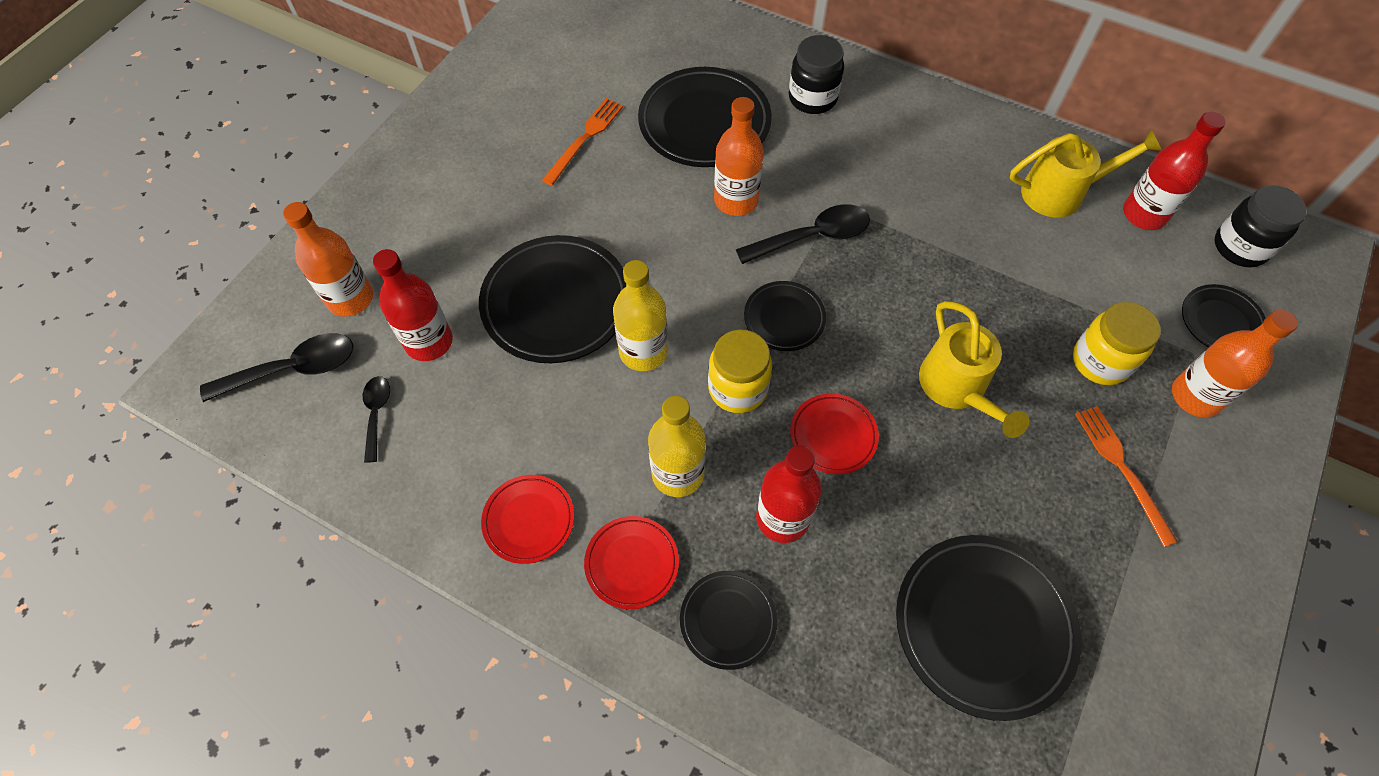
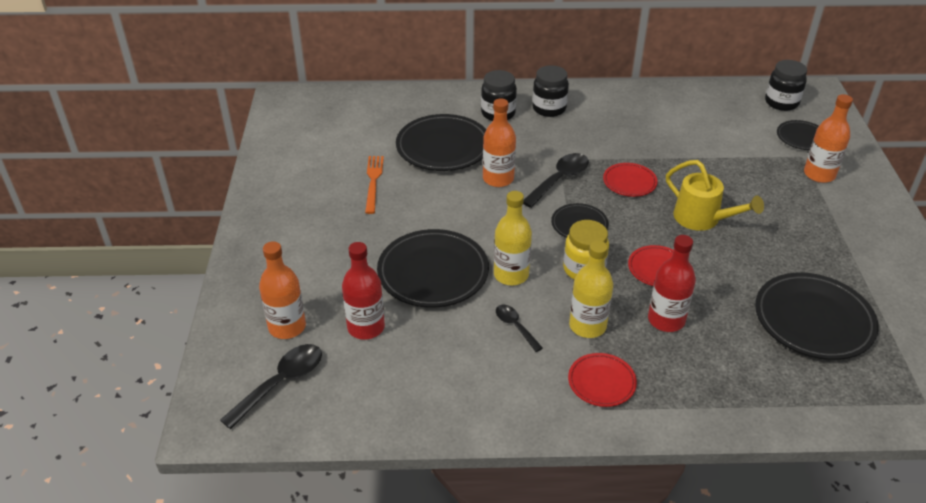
camera: 30 degrees left, 20 degrees down
(376, 414) = (365, 381): black spoon -> black spoon (515, 326)
(529, 520) = (519, 390): red plate -> red plate (629, 182)
(728, 620) = (681, 383): black plate -> none
(886, 118) = (549, 108): none -> black jar
(1061, 192) = (674, 110): yellow watering can -> none
(1100, 361) = (761, 178): yellow jar -> none
(1122, 469) = (814, 220): orange fork -> none
(1144, 214) = (723, 105): red bottle -> none

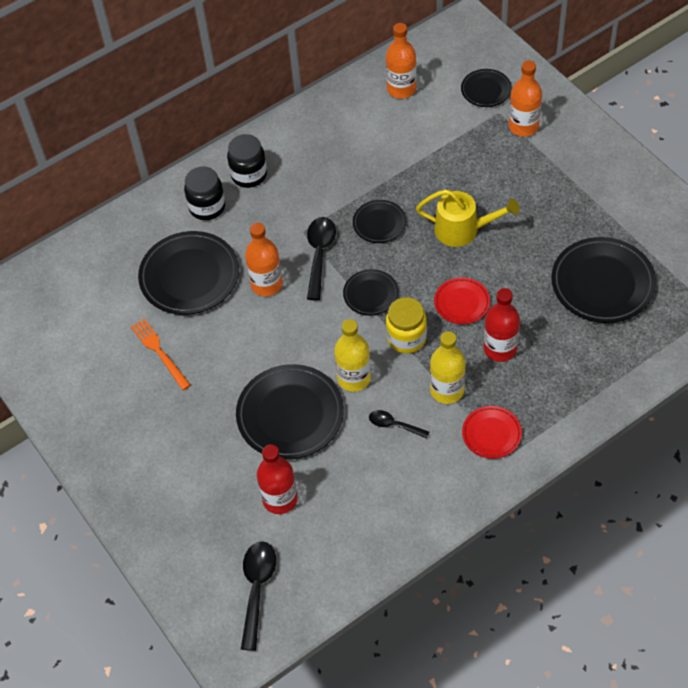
camera: 30 degrees left, 15 degrees up
(287, 327) = (216, 539): orange bottle -> orange bottle (401, 89)
(629, 182) = (379, 223): red plate -> black plate
(781, 102) = (445, 55): black jar -> none

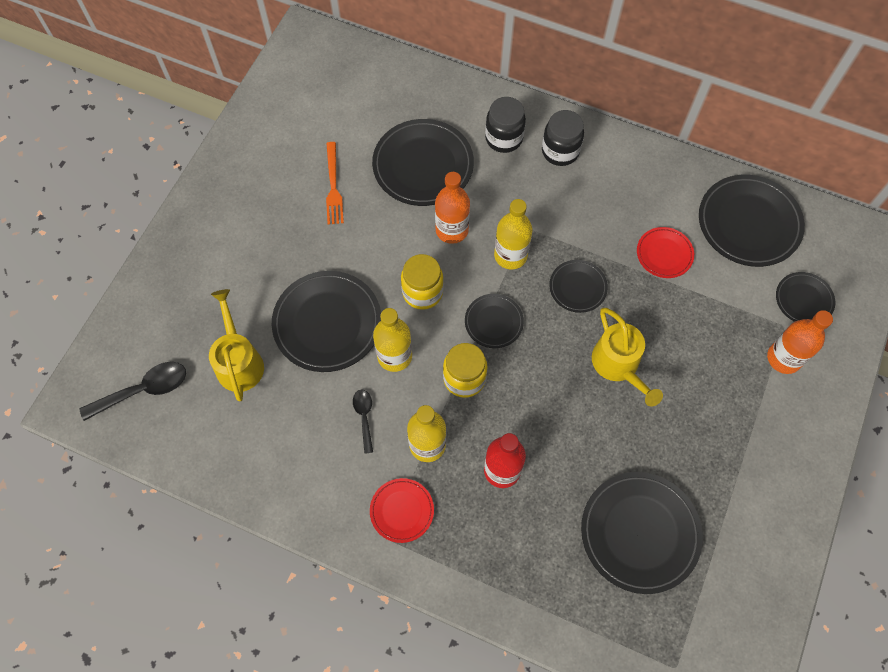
camera: 55 degrees right, 10 degrees up
(159, 352) = (333, 186): orange fork -> orange fork turned 150 degrees clockwise
(280, 499) = (239, 361): red bottle -> yellow watering can
(309, 332) = (422, 292): none -> yellow jar
(319, 254) = (510, 255): black spoon -> yellow bottle
(401, 89) = (748, 223): orange bottle -> black plate
(462, 303) = (533, 408): red plate -> red plate (664, 254)

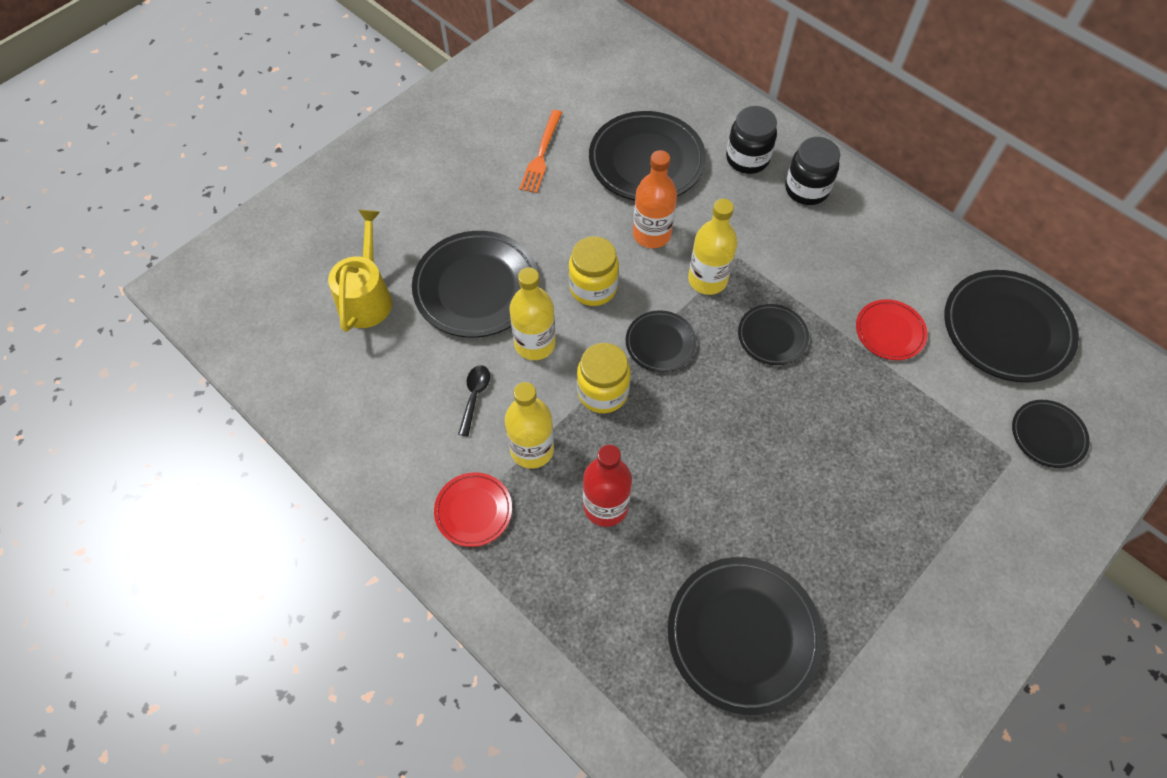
camera: 20 degrees right, 5 degrees down
(144, 390) = (257, 294): black spoon -> none
(619, 366) = (789, 437): yellow watering can -> none
(783, 358) = (999, 494): orange bottle -> none

